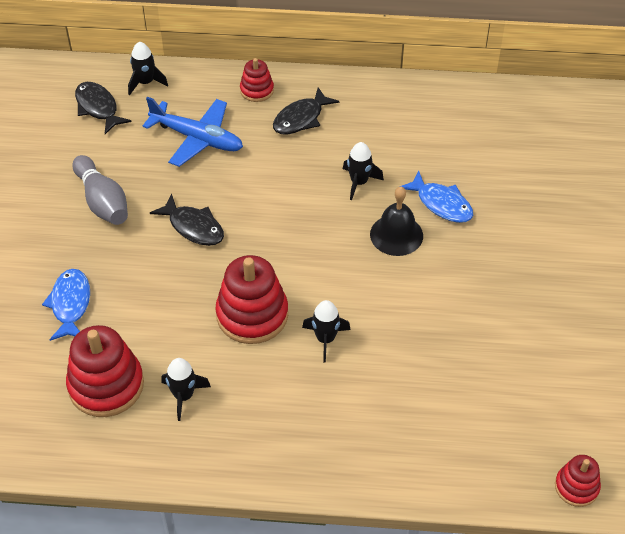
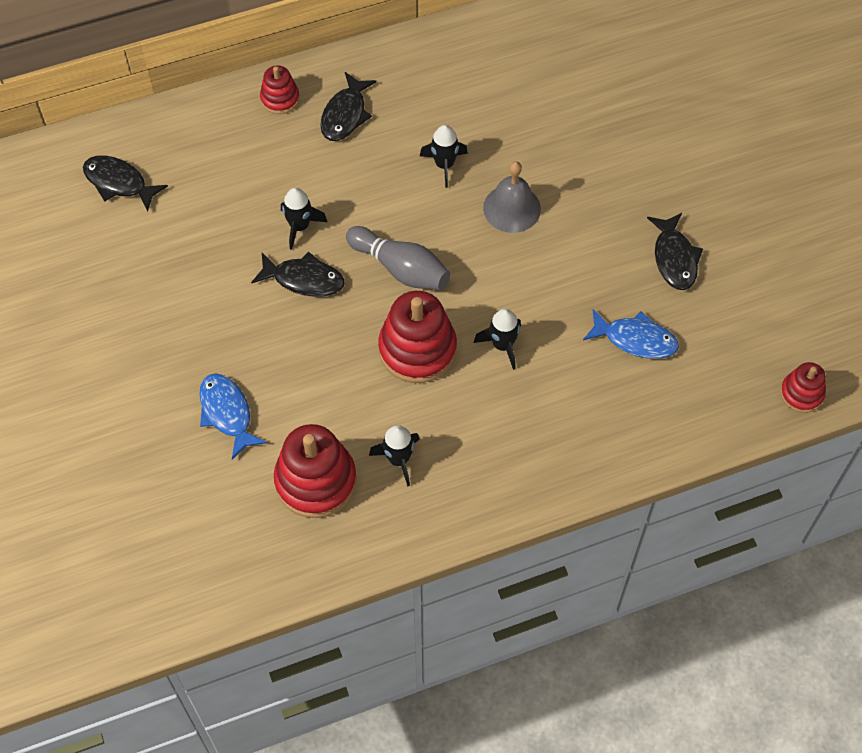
camera: 25 degrees left, 10 degrees up
(102, 201) = (191, 288): grey bowling pin -> grey bowling pin (400, 268)
(145, 82) = (153, 133): black rocket -> black rocket (299, 226)
(197, 138) = (248, 178): blue plane -> none
(396, 235) = (512, 208): black bell -> grey bell
(441, 204) = (538, 157): blue fish -> blue fish (635, 339)
(518, 326) = (674, 258): none -> black fish

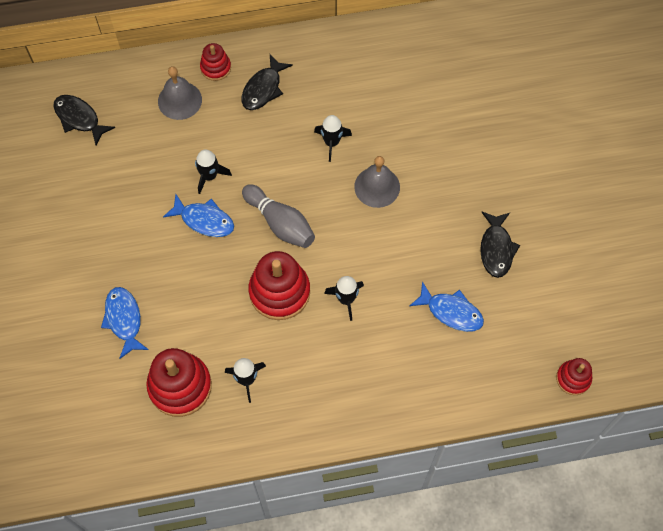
camera: 10 degrees right, 5 degrees up
(242, 143) = (179, 100): none -> grey bell
(304, 279) = (204, 220): black fish -> blue fish

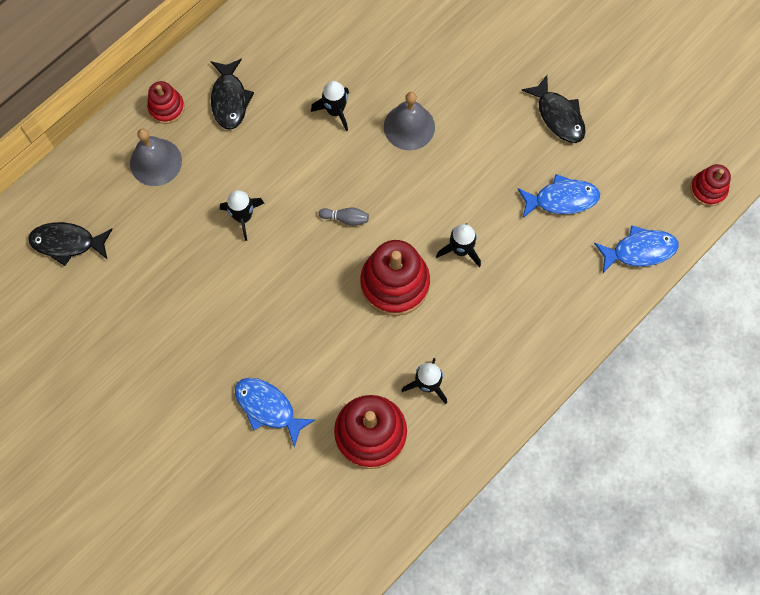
camera: 35 degrees left, 5 degrees up
(204, 220) = (271, 262): blue fish -> blue fish (639, 250)
(280, 223) = (345, 218): grey bowling pin -> grey bowling pin, size x0.48

